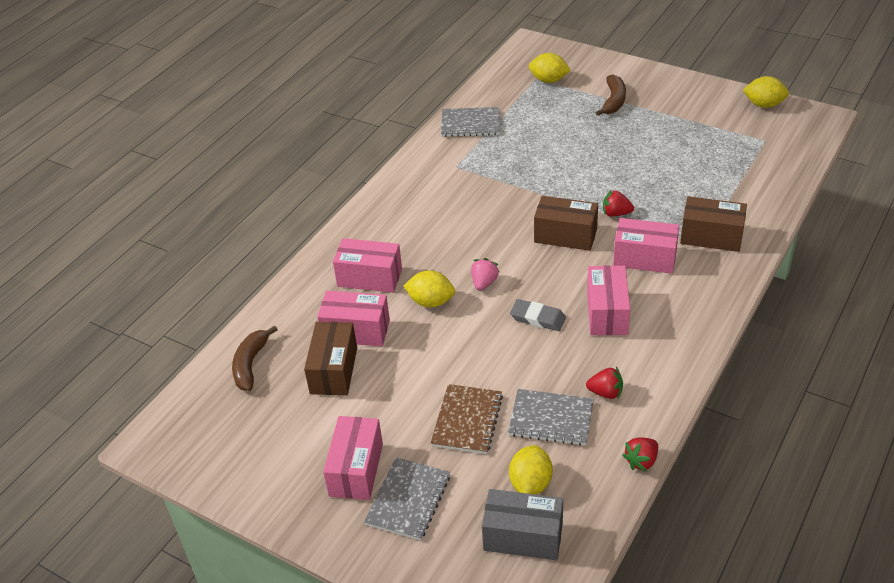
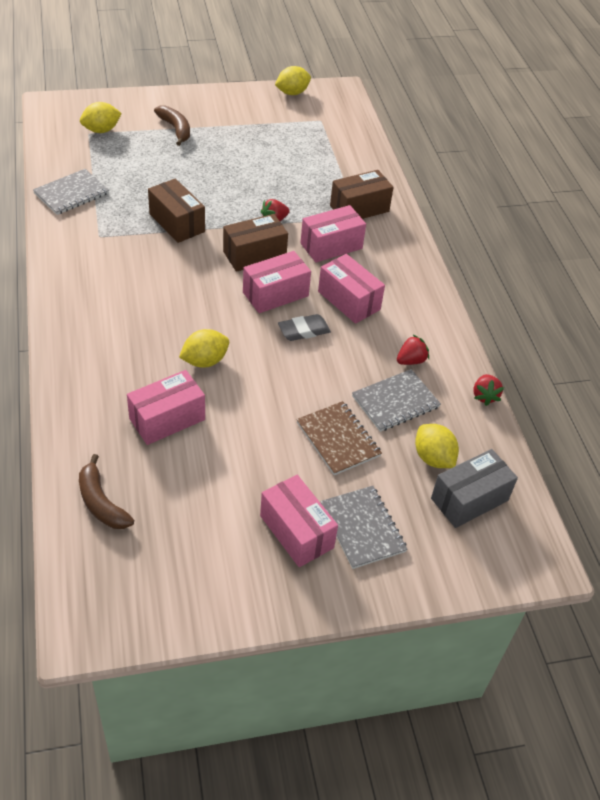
camera: 50 degrees left, 5 degrees up
(334, 370) = (185, 463): brown box -> brown box (177, 223)
(369, 278) = (128, 368): pink box -> pink box (275, 294)
(484, 283) = (232, 323): pink strawberry -> none

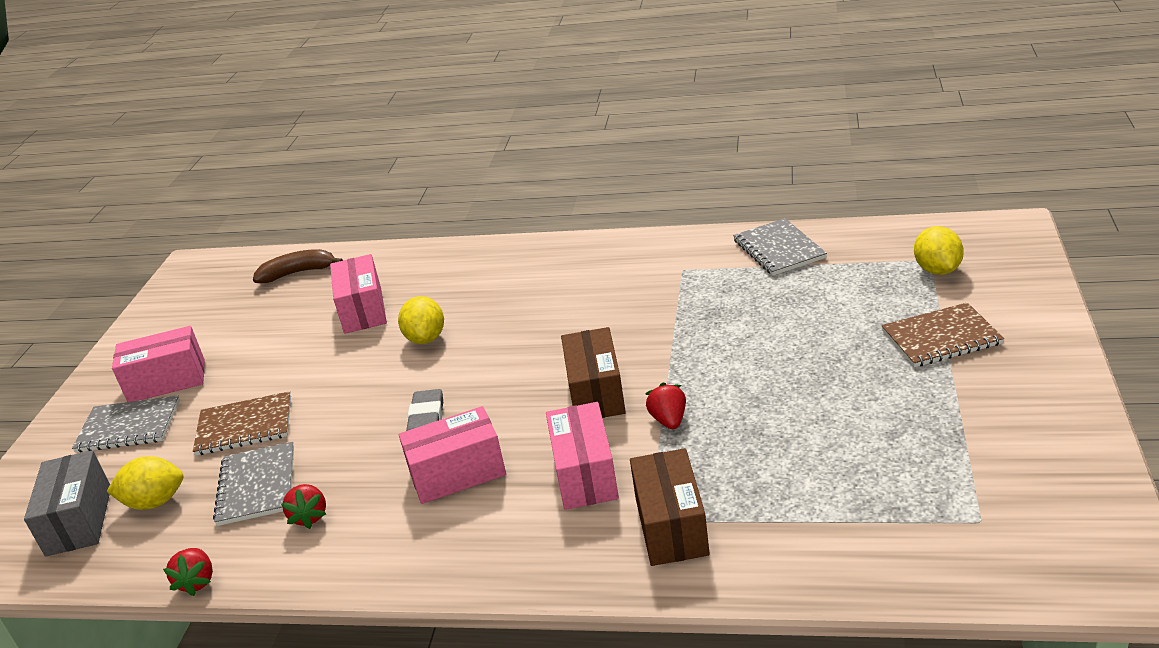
camera: 120 degrees right, 15 degrees down
(176, 129) = (941, 337): brown banana -> brown notebook
(177, 223) = (691, 329): brown box -> none
(275, 294) = (506, 404): pink box -> none
(292, 93) = (1092, 493): yellow lemon -> none
(484, 396) = (197, 581): red strawberry -> red strawberry turned 120 degrees counterclockwise

